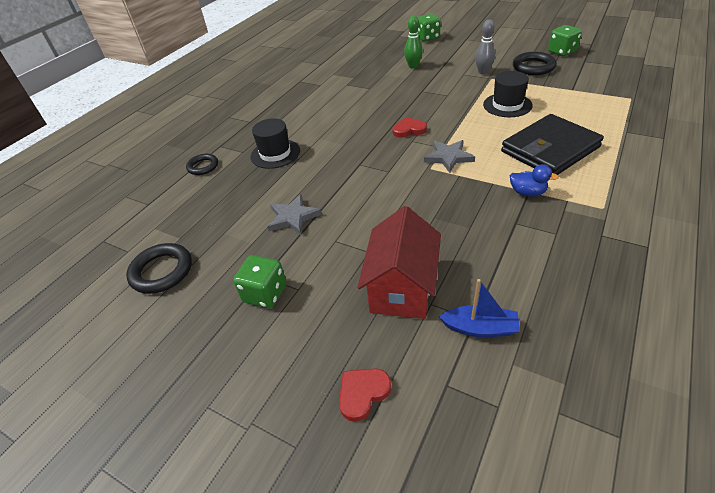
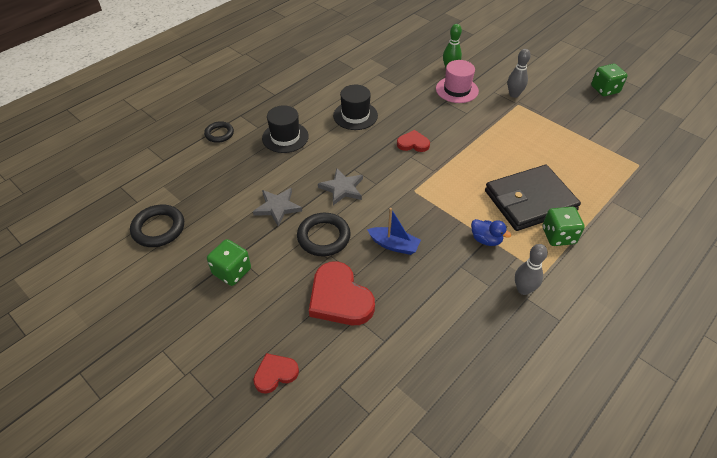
camera: 10 degrees right, 5 degrees up
(401, 288) = (339, 298): red house -> red heart
(427, 38) = (480, 36): green dice -> green dice (558, 236)
(428, 80) = (457, 90): none -> pink hat
(448, 157) = (435, 183): grey star -> grey star (342, 188)
(480, 328) = (385, 349): blue boat -> blue boat (394, 245)
(507, 105) = (517, 140): black hat -> black hat (355, 115)
(533, 67) = (566, 101): black ring -> black ring (323, 237)
(593, 227) = (523, 289): none -> grey bowling pin

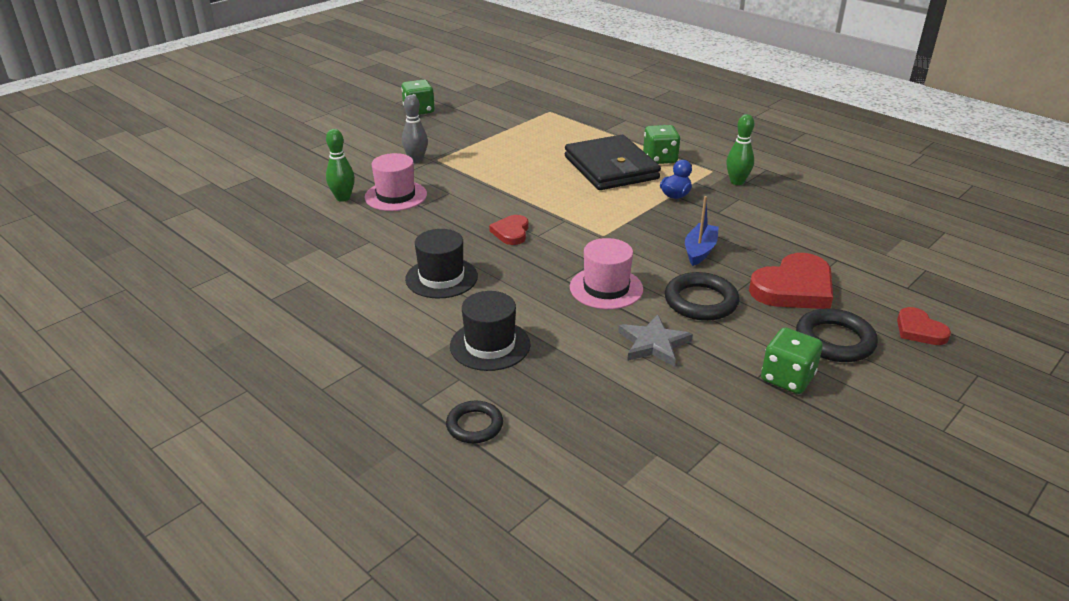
camera: 90 degrees left, 15 degrees down
(158, 228) = (728, 472): black ring -> black ring (834, 340)
(342, 188) = (606, 288): grey star -> pink hat
(523, 289) = (737, 182): grey bowling pin -> green bowling pin

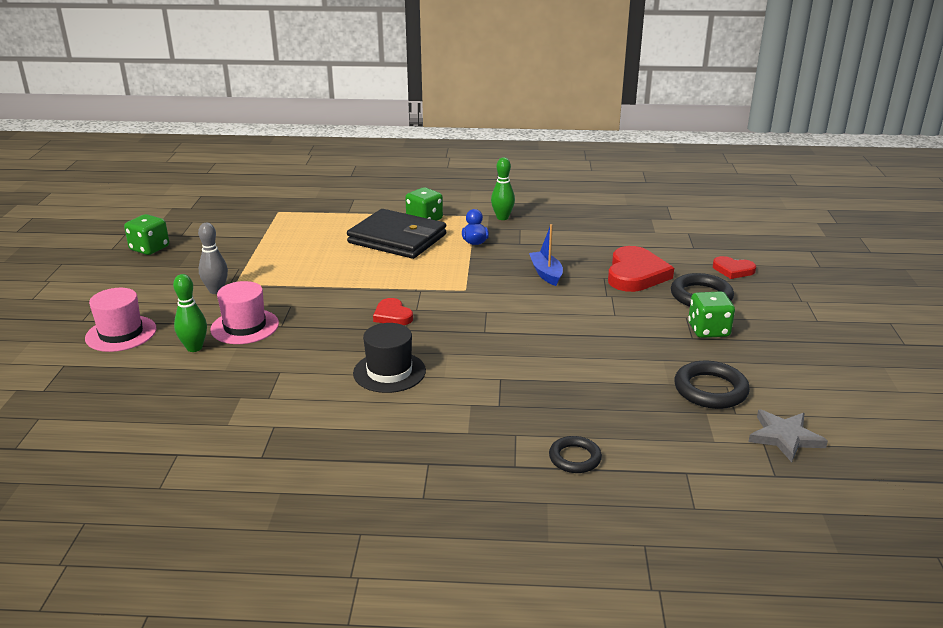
camera: 40 degrees left, 5 degrees down
(490, 345) = (502, 401): black hat -> none
(606, 288) = (522, 325): pink hat -> pink hat (121, 333)
(653, 344) = (606, 347): grey star -> grey star (785, 437)
(701, 301) = (595, 307): black ring -> black ring (710, 390)

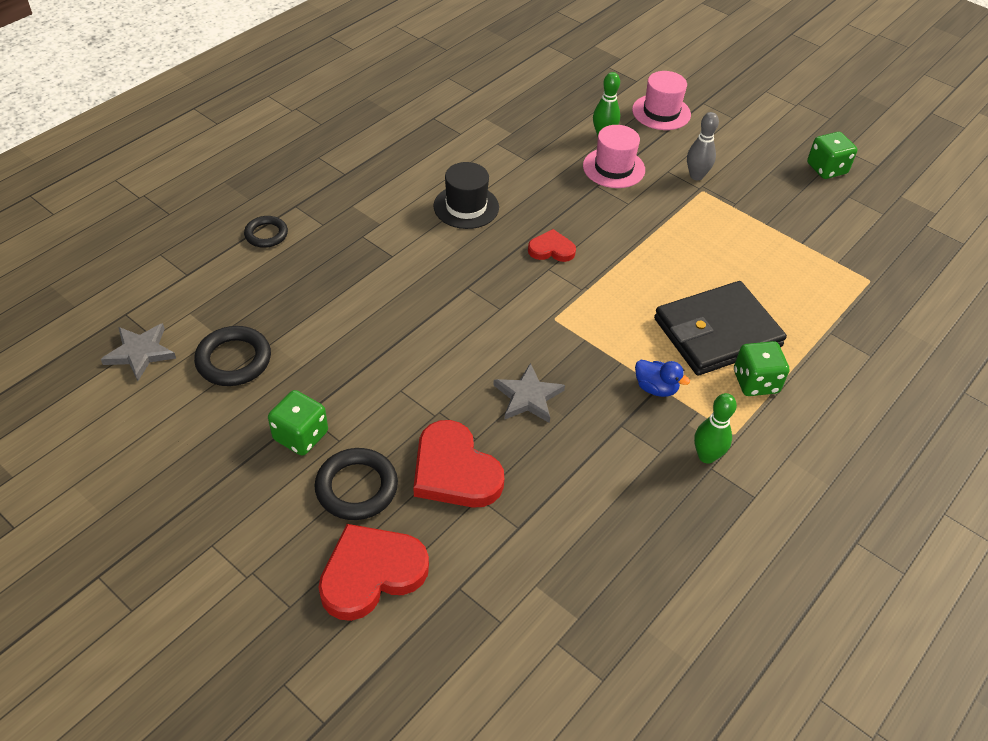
camera: 125 degrees right, 20 degrees up
(546, 274) = (528, 397): blue boat -> grey star
(733, 270) = (371, 573): red heart -> red heart, size x1.81

